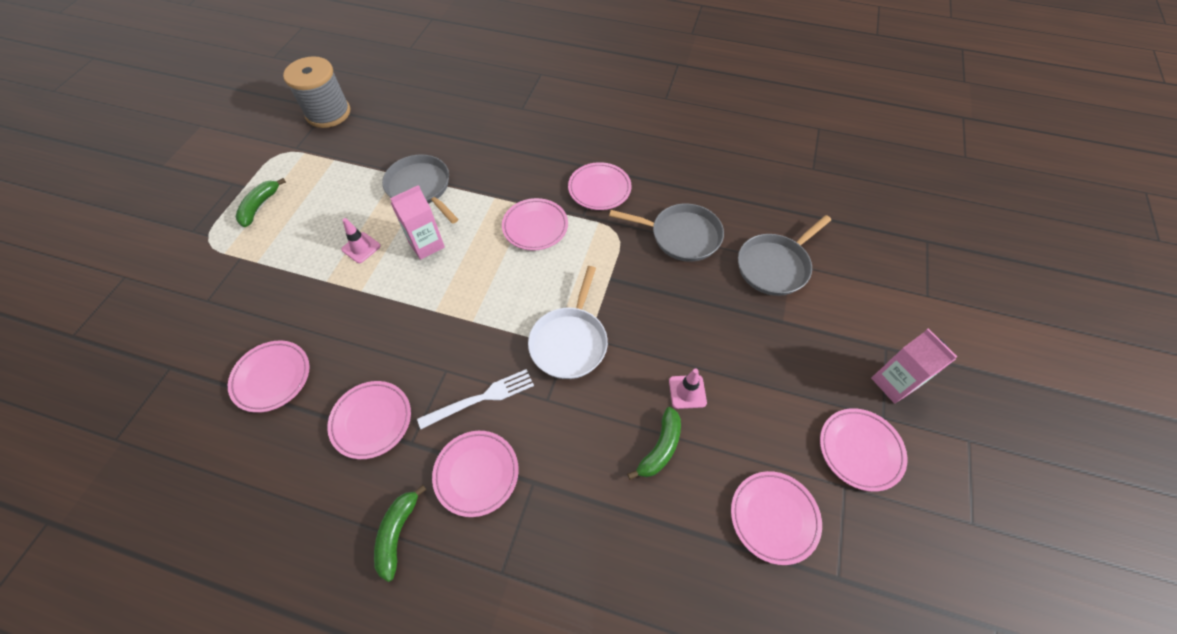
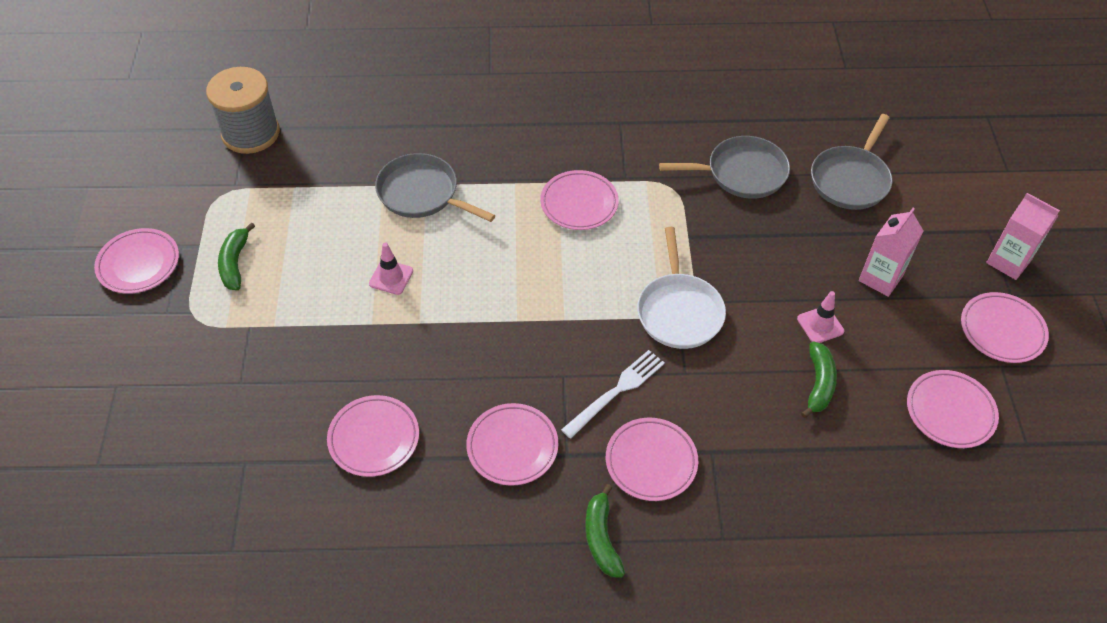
camera: 20 degrees left, 5 degrees down
(426, 244) = (466, 254): pink carton -> pink carton (880, 278)
(599, 189) = (629, 145): pink plate -> pink plate (139, 264)

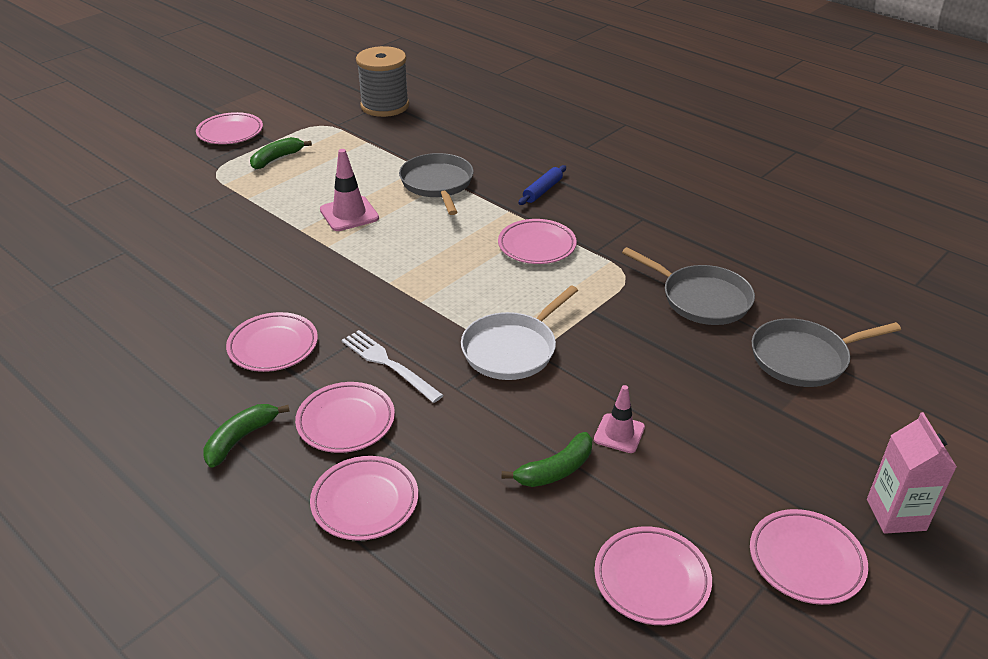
camera: 45 degrees right, 15 degrees down
(374, 438) = (205, 285): pink plate -> pink plate (365, 502)
(391, 277) = (349, 214): pink traffic cone -> pink traffic cone, size x1.50
(514, 144) = (542, 190): none -> blue rolling pin
(616, 392) = (389, 364): white fork -> white fork turned 135 degrees counterclockwise
(880, 278) = (729, 439): pink carton -> none

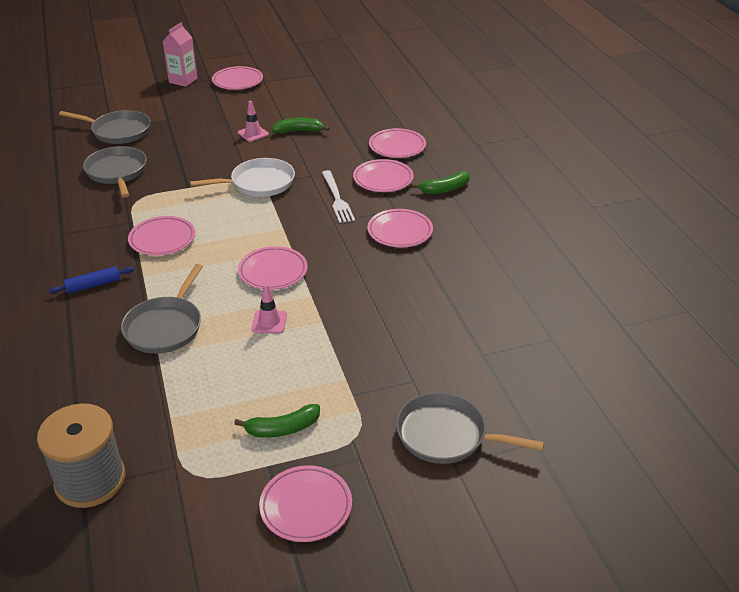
camera: 150 degrees left, 0 degrees up
(142, 190) = (446, 435): none -> grey pan
(349, 214) = (269, 322): pink traffic cone -> pink traffic cone, size x0.67
(651, 579) = (302, 93): pink plate -> pink plate (273, 272)

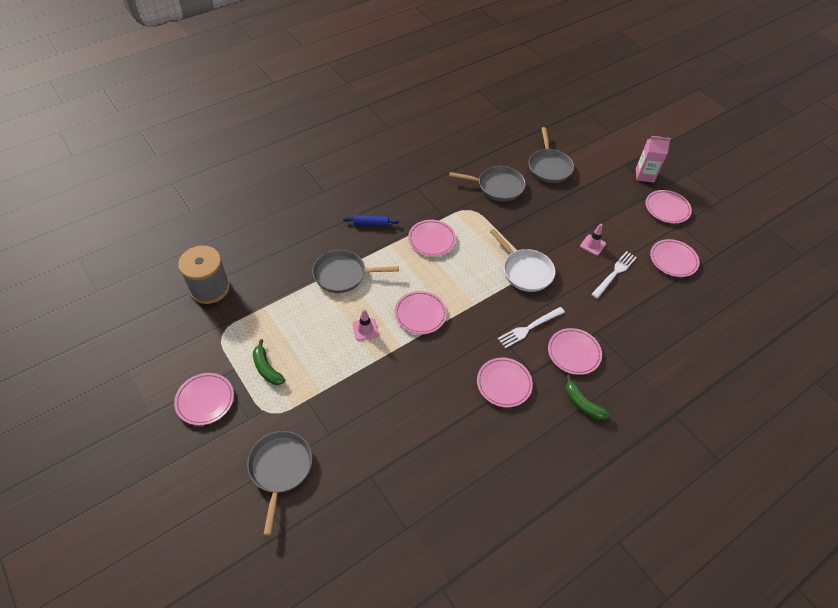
camera: 70 degrees right, 15 degrees up
(93, 285) = (371, 223): blue rolling pin -> blue rolling pin turned 45 degrees counterclockwise
(117, 172) = (498, 186): grey pan -> grey pan turned 45 degrees clockwise
(299, 131) = (614, 273): green banana -> white fork
(397, 147) = (631, 351): pink plate -> pink plate (673, 260)

